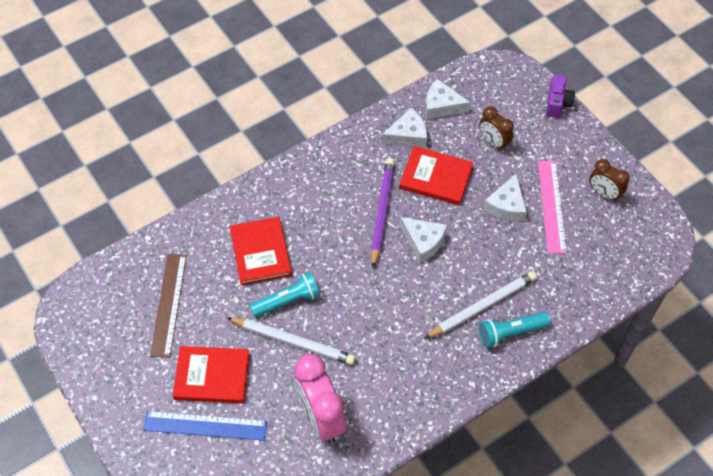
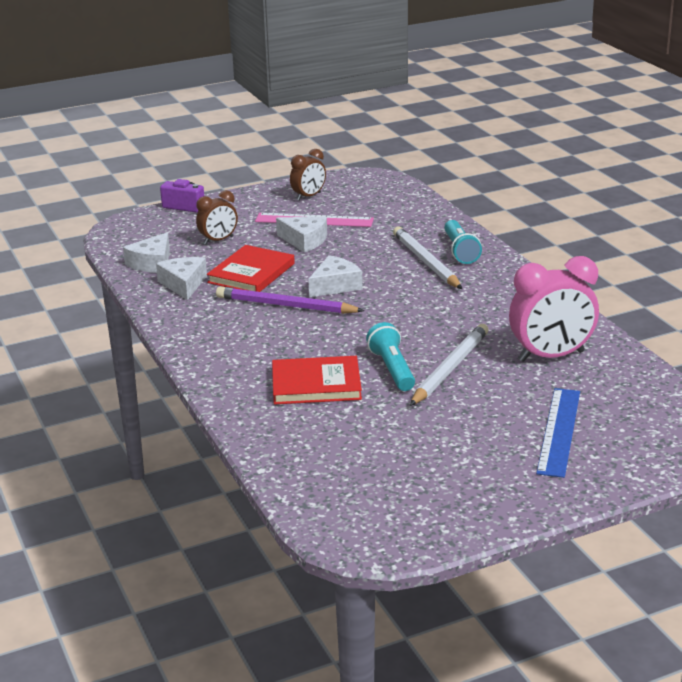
camera: 80 degrees left, 30 degrees down
(168, 304) = (377, 454): brown ruler -> none
(212, 376) = (490, 424): red book -> none

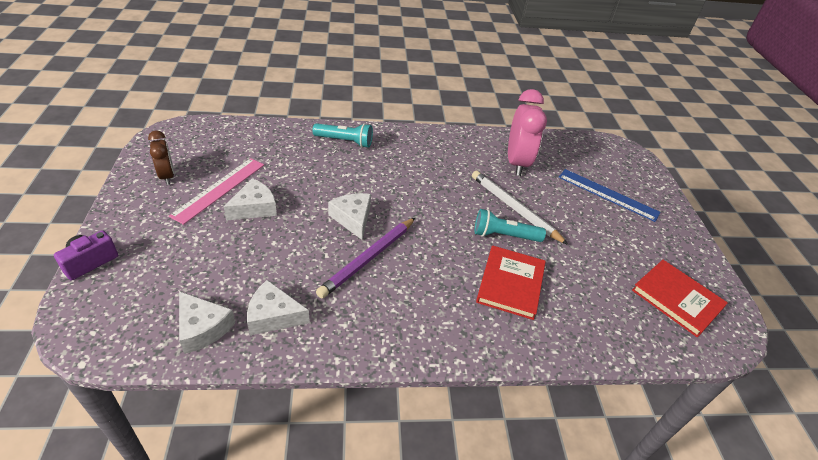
camera: 75 degrees left, 15 degrees up
(218, 240) = (199, 261): brown clock -> none
(251, 273) = (289, 260): red book -> red book (677, 299)
(426, 262) = (349, 161): white pencil -> none

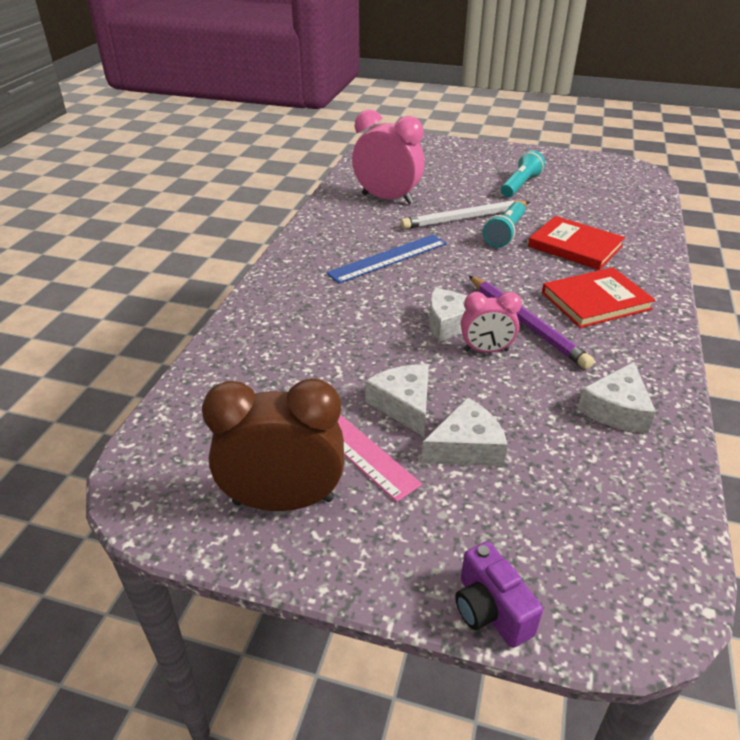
camera: 65 degrees left, 5 degrees down
(167, 176) = (283, 500): brown clock -> brown clock, size x1.75
(202, 328) = (637, 475): white cheese -> white cheese (466, 447)
(325, 239) = (486, 350): none -> pink clock
(345, 141) = (283, 303): turquoise flashlight -> turquoise flashlight (520, 185)
(608, 194) = (457, 168): blue ruler -> blue ruler (388, 258)
(677, 299) = (599, 178): red book -> red book (596, 301)

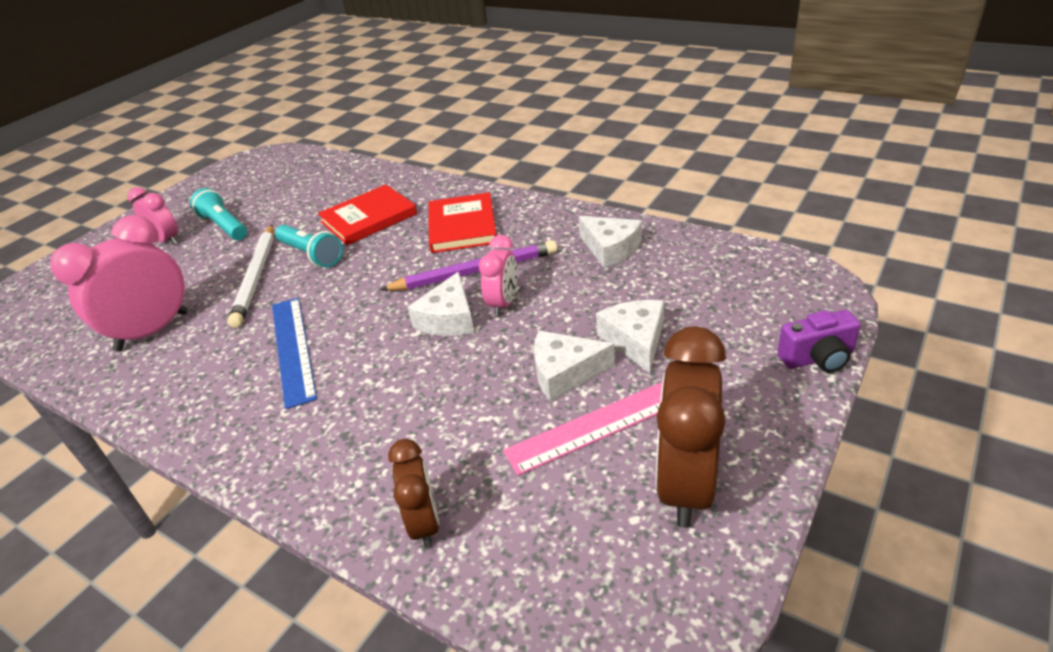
camera: 70 degrees left, 0 degrees up
(232, 360) = (425, 523): none -> brown clock
(489, 169) = (166, 240): none -> pink clock

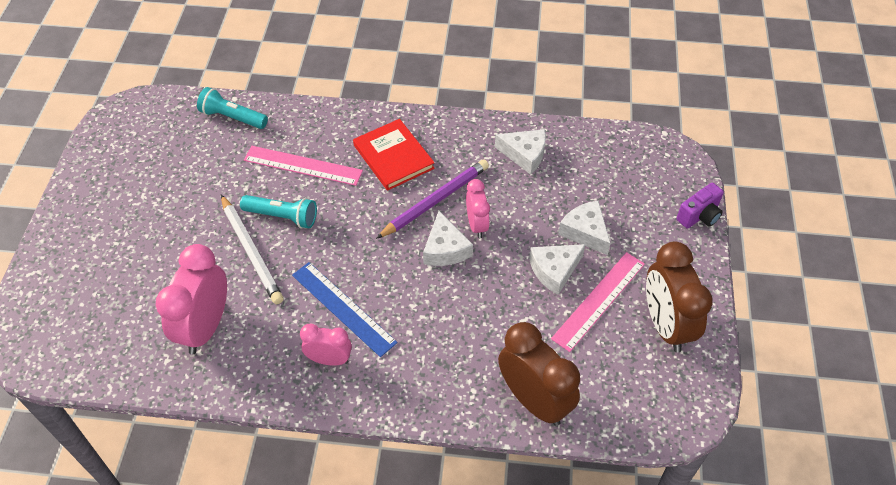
camera: 30 degrees left, 15 degrees up
(166, 240) = (121, 234): pink clock -> pink clock (329, 359)
(224, 226) = (167, 205): turquoise flashlight -> turquoise flashlight (232, 117)
(368, 218) = (303, 165): red book -> pink ruler
(425, 523) = (534, 400): brown clock -> brown clock, size x1.75

